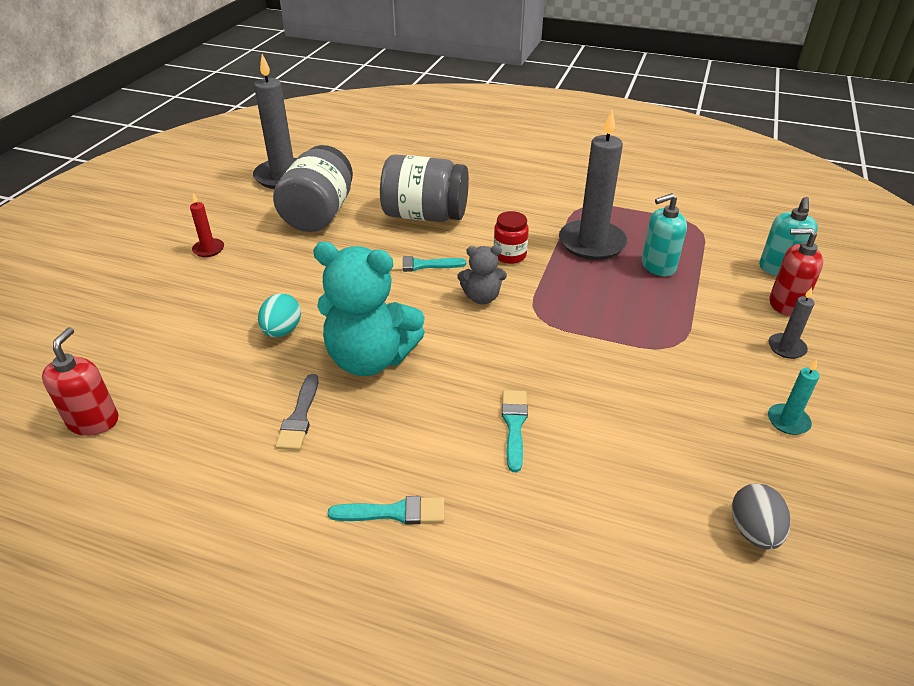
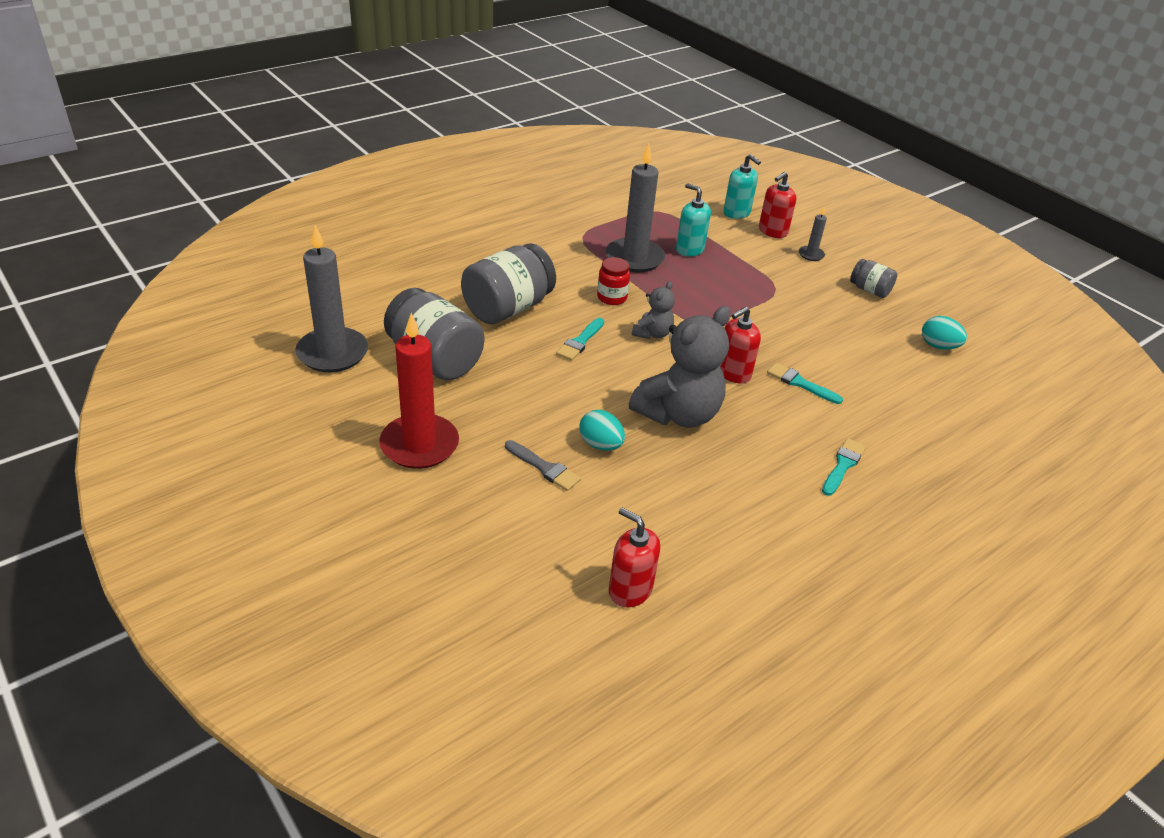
camera: 60 degrees left, 0 degrees up
(208, 249) = (419, 445): red candle -> red candle, size x2.19
(299, 417) = (717, 473): grey brush -> grey brush (544, 467)
(370, 359) = (678, 414): turquoise teddy bear -> grey teddy bear
(477, 370) = (733, 373): none -> red soap dispenser
(658, 266) = (689, 249): turquoise soap dispenser -> turquoise soap dispenser turned 120 degrees clockwise
(753, 531) = (938, 346): grey egg -> turquoise egg
(788, 421) = (869, 290): turquoise candle -> grey jar

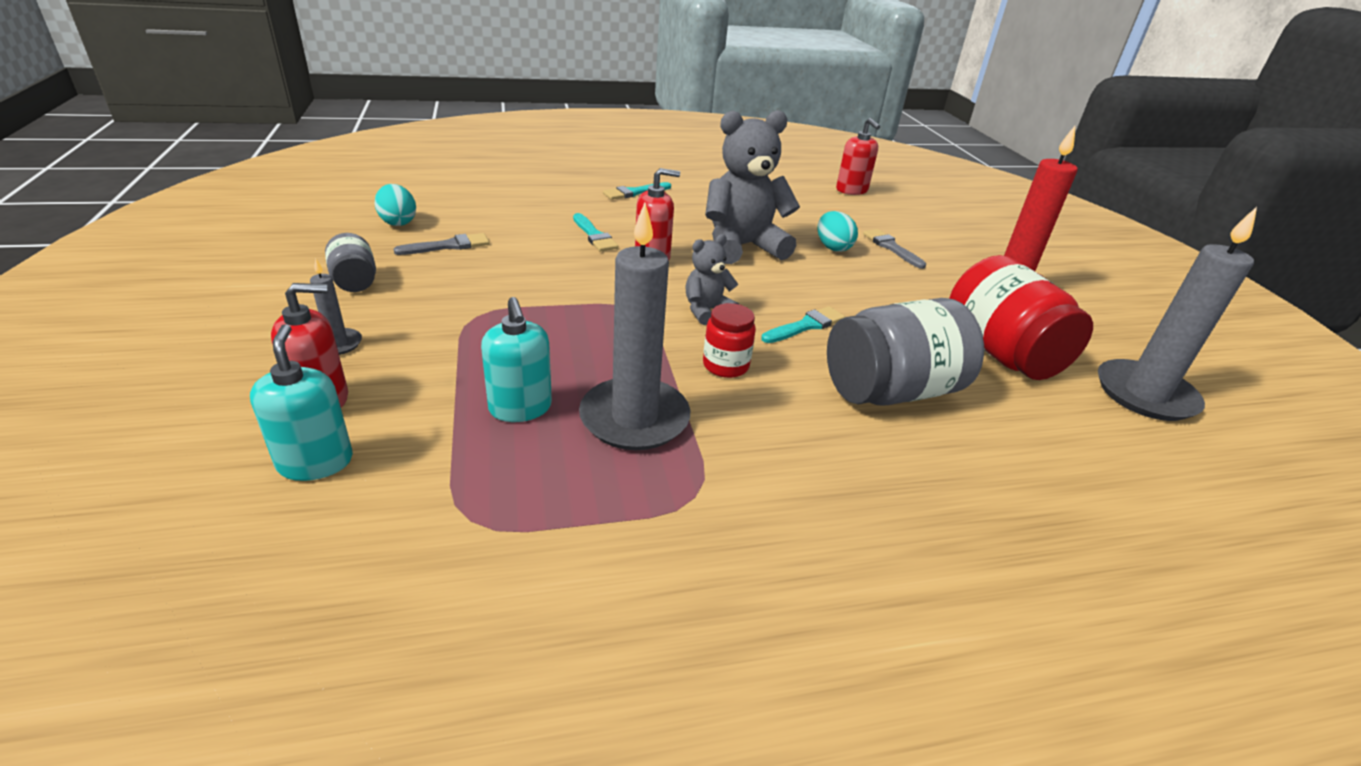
camera: 155 degrees left, 5 degrees down
(435, 359) = (1000, 353): grey jar -> red jar
(872, 335) = (448, 246): none -> grey brush

